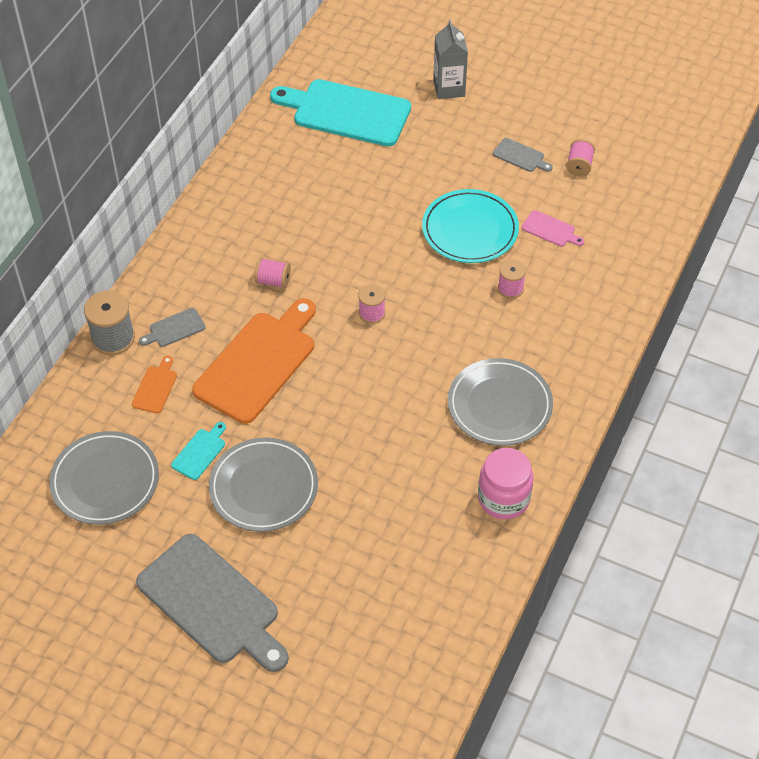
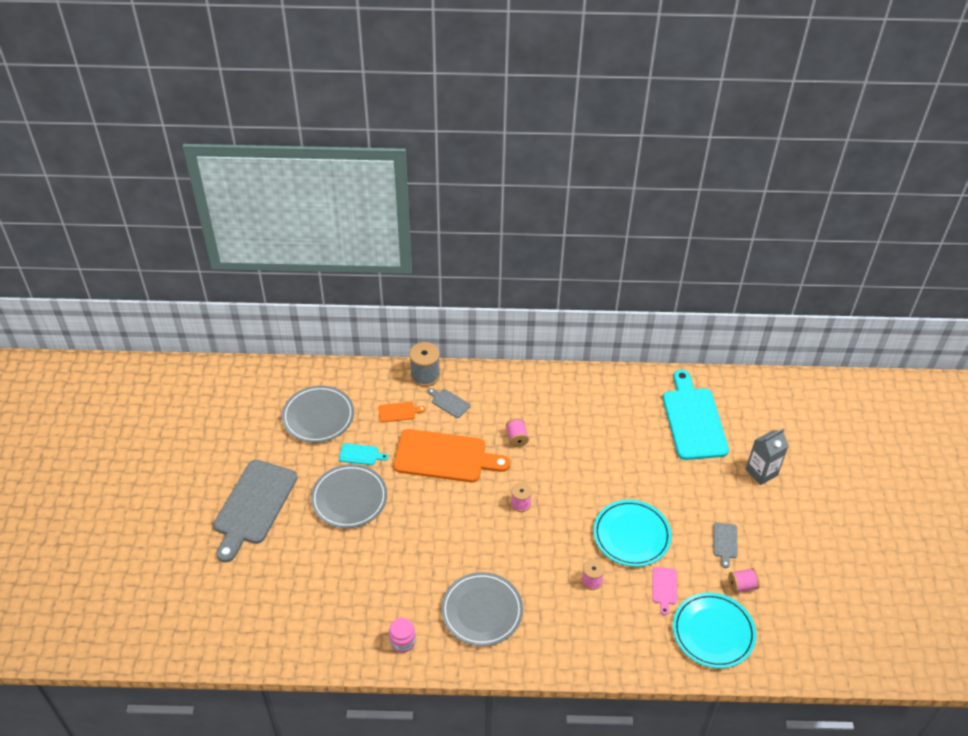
camera: 65 degrees right, 5 degrees down
(503, 498) = (402, 642): pink jar -> pink jar, size x0.65
(622, 213) = (713, 632): none -> turquoise plate

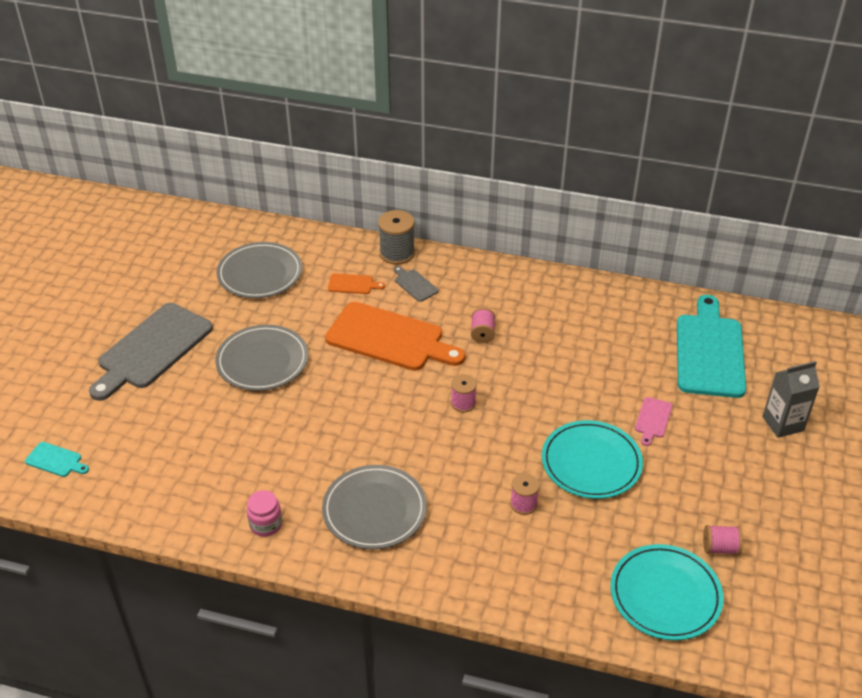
camera: 15 degrees right, 5 degrees down
(361, 454) = (293, 319): turquoise cutting board -> turquoise cutting board (56, 460)
(664, 588) = (615, 530): pink cutting board -> pink cutting board (652, 419)
(725, 542) = (711, 494): grey cutting board -> none

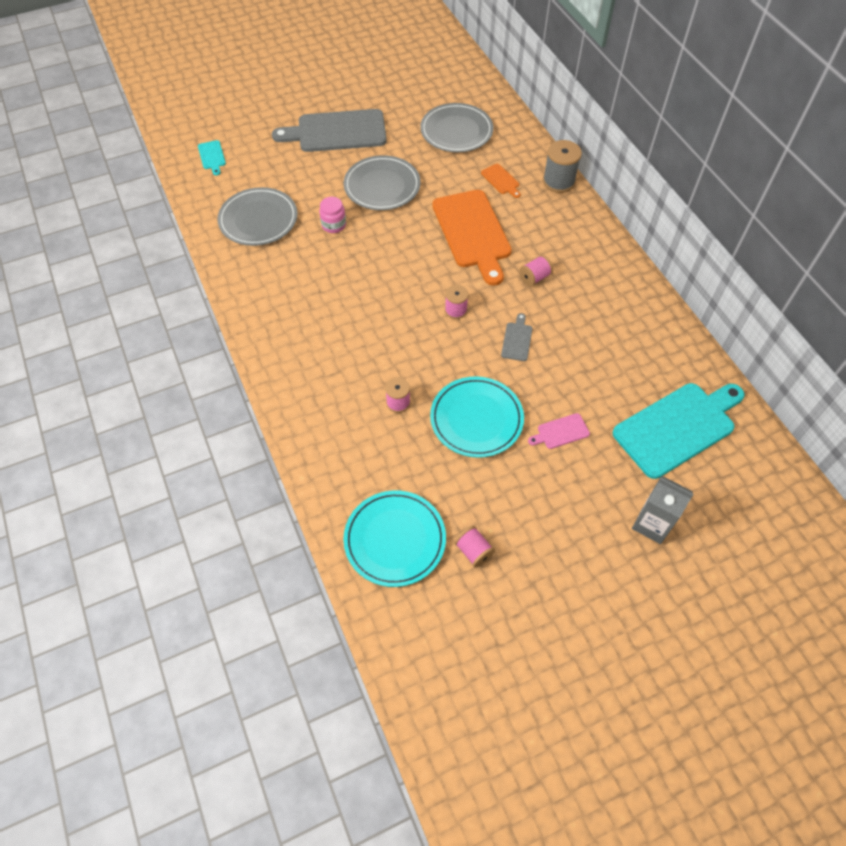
camera: 50 degrees right, 15 degrees up
(266, 524) = (253, 280): pink jar -> pink jar (333, 225)
(374, 510) = (315, 325): grey plate -> grey plate (258, 220)
(415, 284) = (539, 211): grey cutting board -> grey cutting board (517, 340)

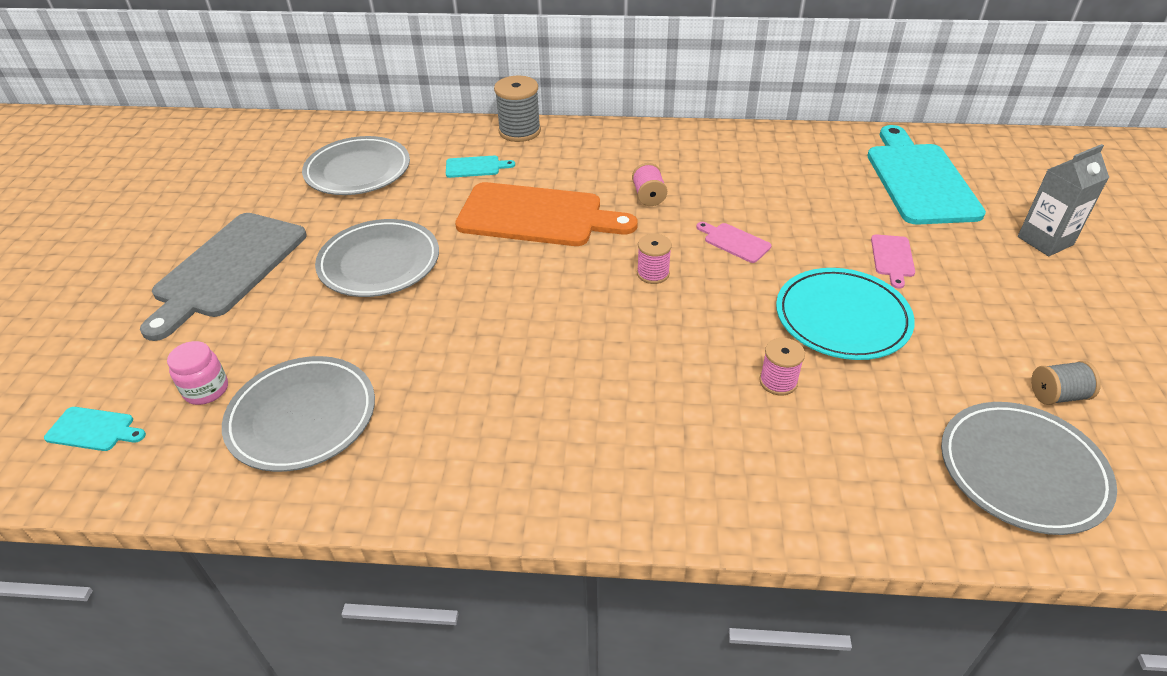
camera: 60 degrees left, 15 degrees down
(333, 225) = (401, 334): pink jar -> pink jar (206, 390)
(395, 540) = (1022, 470): turquoise plate -> grey plate
(473, 551) = (1057, 395): pink spool -> grey spool
(501, 180) = (475, 167): orange cutting board -> turquoise cutting board
(517, 340) = (734, 242): grey cutting board -> pink cutting board

